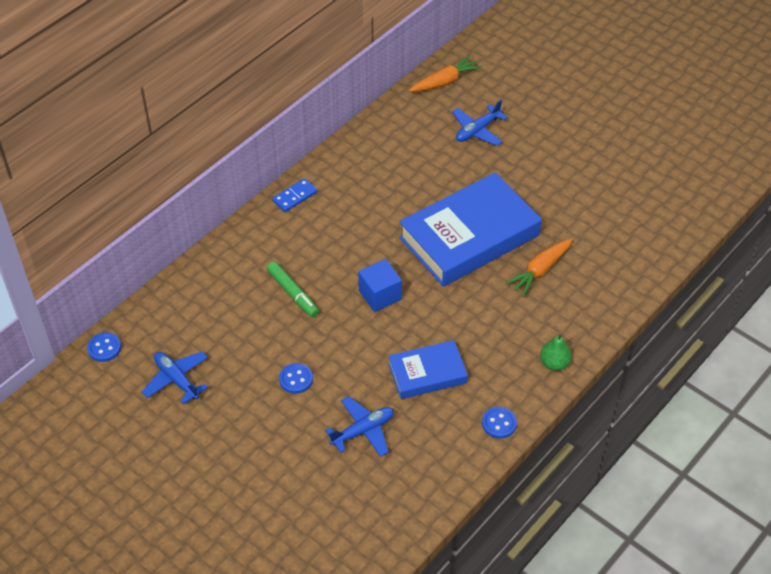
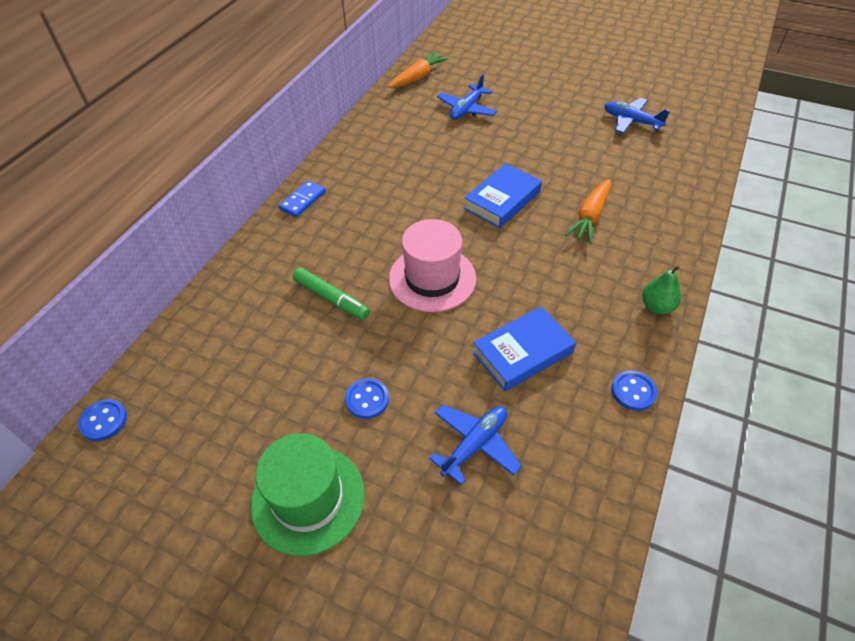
camera: 15 degrees left, 0 degrees up
(176, 379) = (210, 439): blue plane -> blue plane (631, 121)
(234, 436) = (308, 498): none -> green hat
(380, 295) = (432, 278): blue cube -> pink hat
(469, 236) = (502, 200): blue book -> blue book, size x0.54

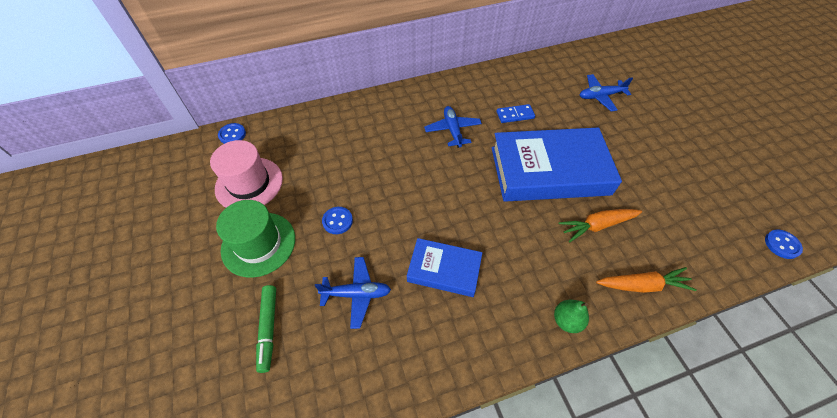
camera: 45 degrees right, 5 degrees up
(303, 200) = (434, 89): blue domino -> blue domino (515, 115)
(331, 299) = (384, 154): green marker -> green marker (268, 329)
(418, 77) = (593, 56): orange carrot -> orange carrot (642, 285)
(432, 278) = (448, 185): pink hat -> pink hat (249, 183)
(502, 200) = (549, 170): blue book -> blue book, size x1.87
(631, 121) = (723, 184): blue plane -> blue plane (452, 130)
(633, 391) = (479, 354): blue button -> blue button (782, 245)

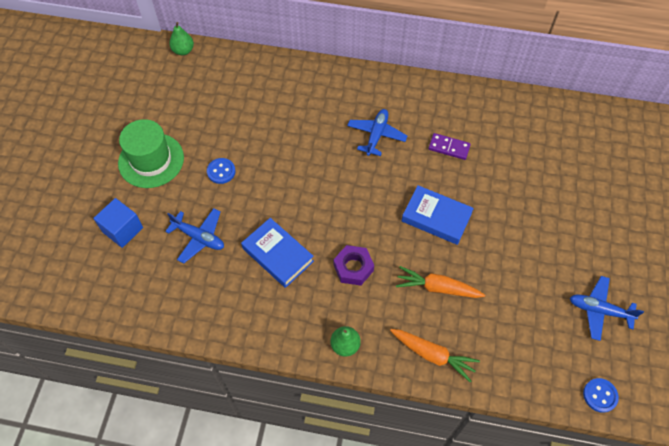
camera: 30 degrees right, 5 degrees up
(232, 134) = (183, 51): blue button -> green pear
(249, 183) = (172, 104): pink hat -> none
(268, 329) = (122, 230): green marker -> blue cube
(515, 115) = (449, 147): blue domino -> purple domino
(518, 245) = (353, 268): none -> purple nut
(549, 170) = (436, 217): blue book -> blue book, size x0.54
(600, 96) = (556, 168): blue plane -> blue plane (599, 310)

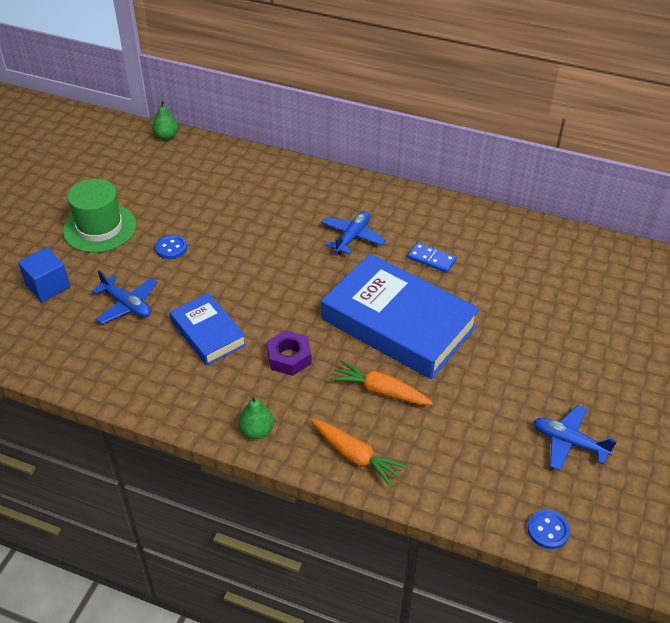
camera: 10 degrees right, 15 degrees down
(436, 217) = (398, 323): blue book -> blue book, size x1.87
(449, 147) = (431, 259): purple domino -> blue domino

